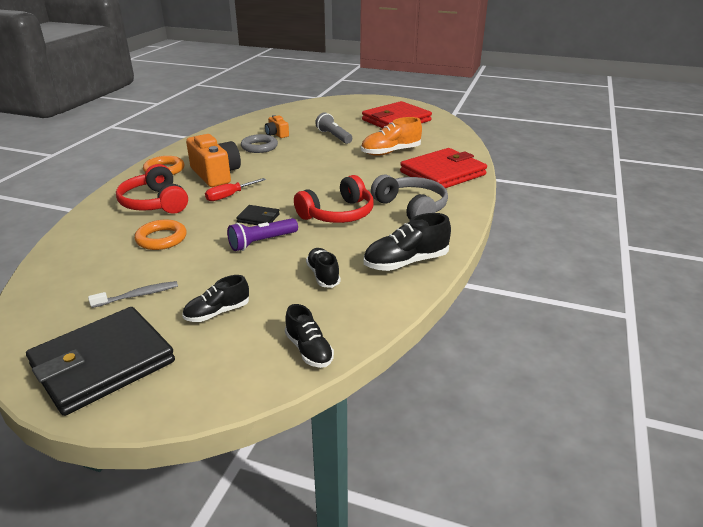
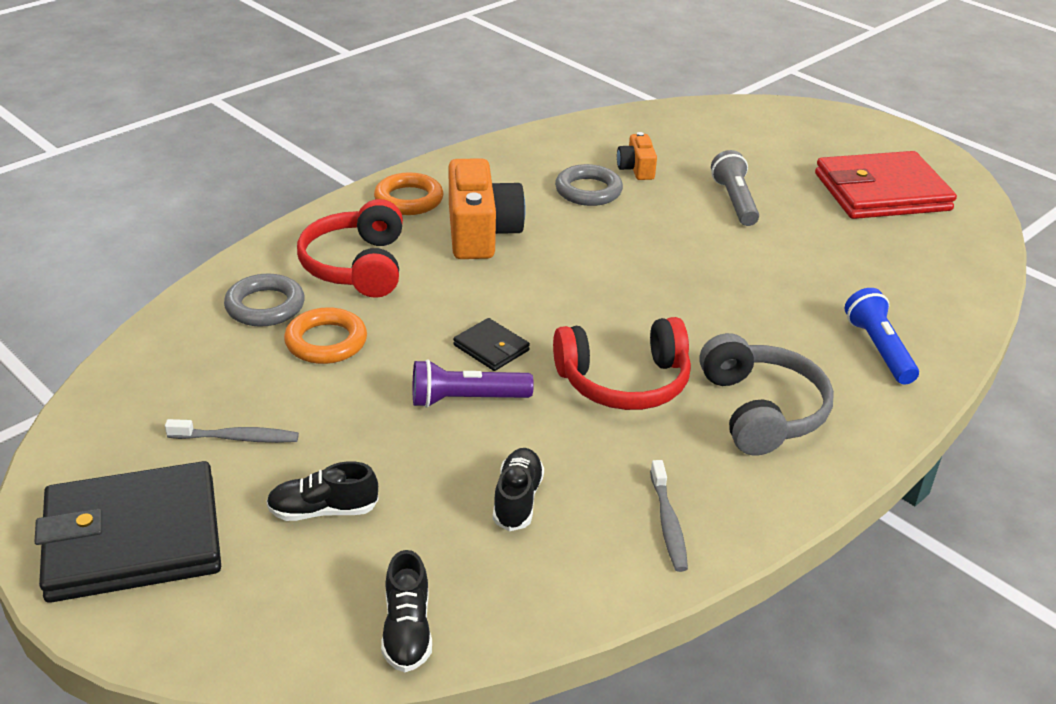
camera: 25 degrees right, 5 degrees up
(111, 232) = (265, 306): none -> grey ring
(229, 196) = (474, 286): red screwdriver -> none
(390, 152) = (814, 269): orange shoe -> none
(406, 262) = (668, 523): black shoe -> grey toothbrush
(442, 173) = (878, 349): red wallet -> blue flashlight

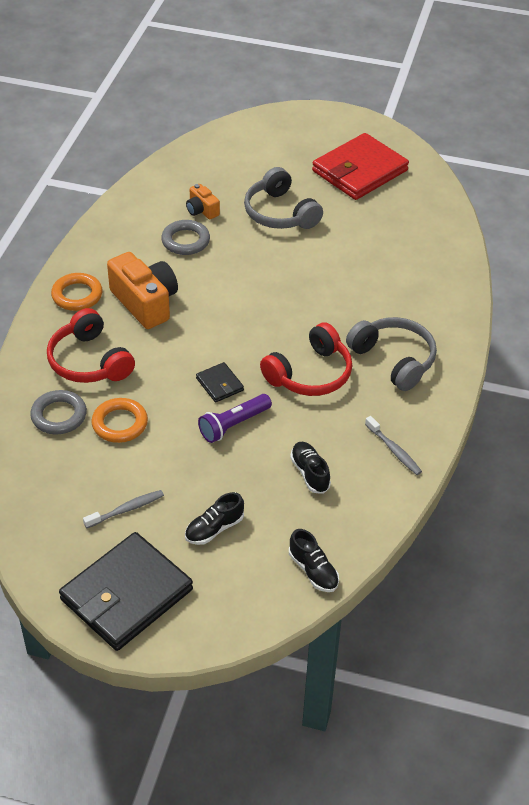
camera: 30 degrees left, 10 degrees up
(491, 348) = (219, 384): black wallet -> black wallet turned 45 degrees clockwise
(734, 201) = (280, 213): grey flashlight -> grey headphones
(878, 349) = (427, 291): blue flashlight -> none

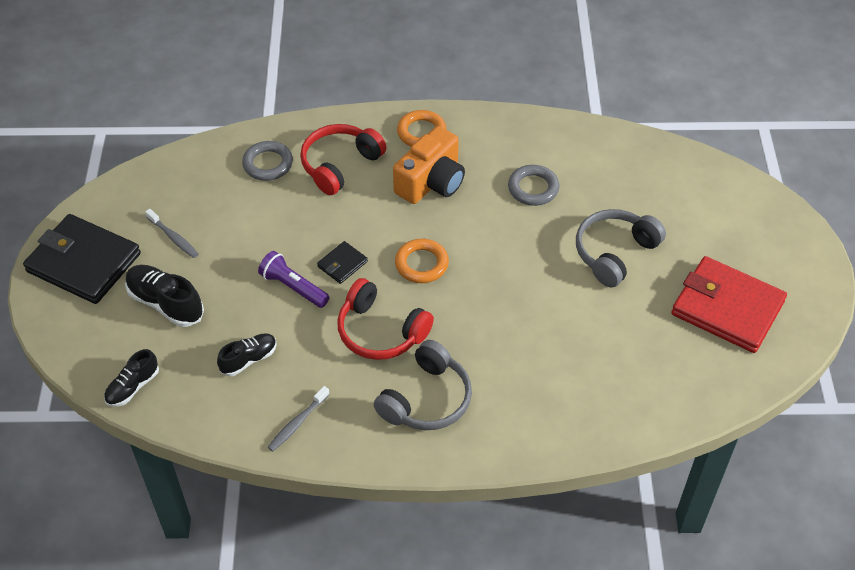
camera: 75 degrees right, 5 degrees up
(120, 423) = (270, 206): orange ring -> orange ring (421, 264)
(202, 210) = (586, 189): orange camera -> none
(214, 529) = (165, 303): black shoe -> black shoe, size x1.54

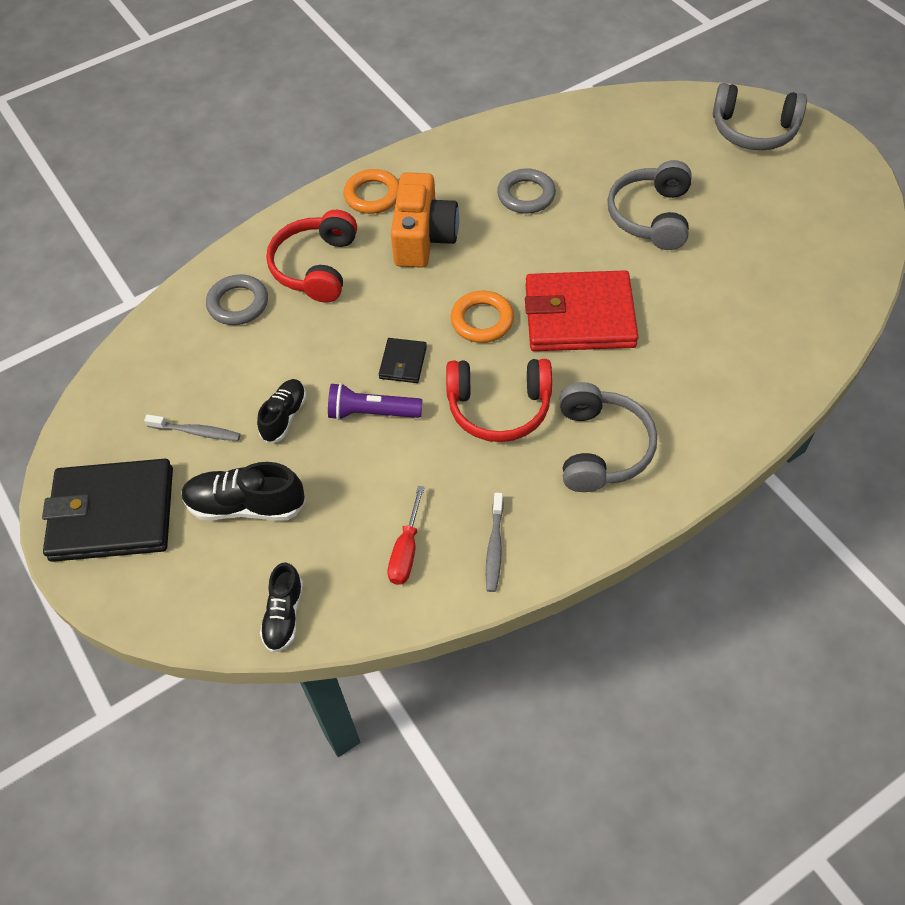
camera: 30 degrees left, 5 degrees up
(239, 392) = (406, 551): none -> red screwdriver
(249, 359) = (388, 512): black shoe -> black shoe (284, 416)
(727, 308) = (789, 214): red wallet -> red wallet (579, 316)
(760, 227) = (753, 130): none -> grey headphones

